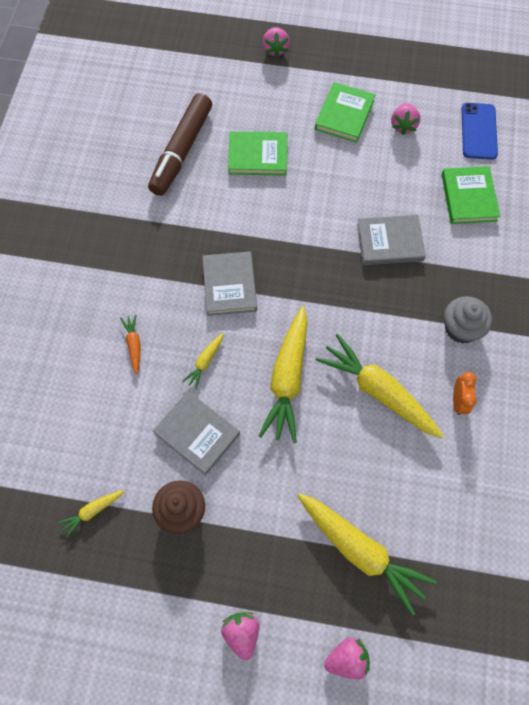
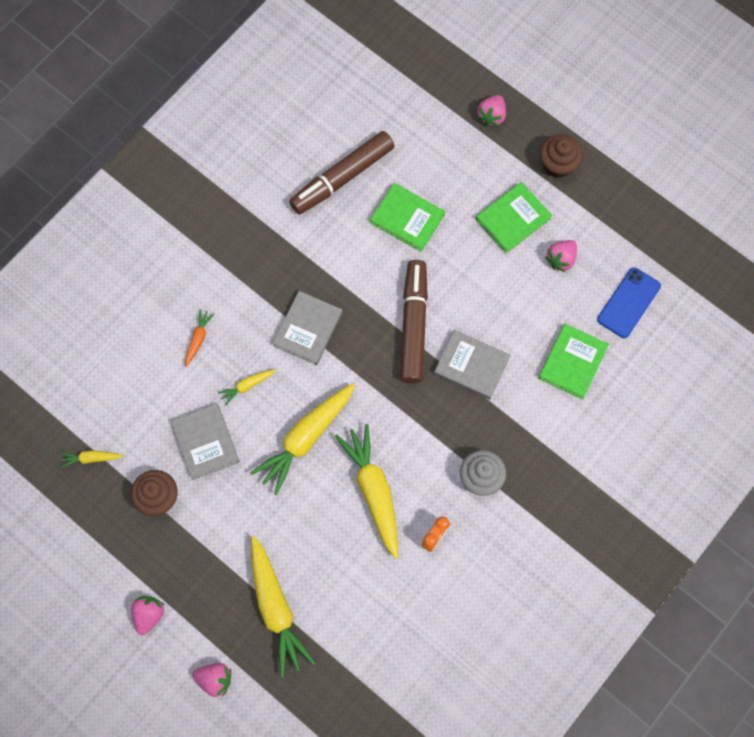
camera: 30 degrees right, 5 degrees up
(319, 235) = (413, 325): none -> brown marker
(351, 59) = (558, 164): none -> brown cupcake

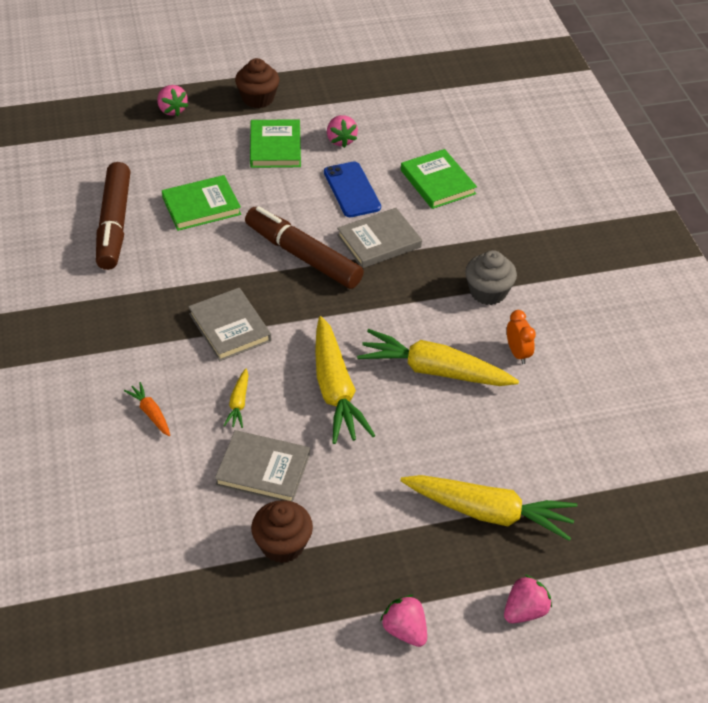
camera: 55 degrees left, 25 degrees down
(91, 458) = (182, 580): yellow carrot -> none
(628, 303) = (418, 125): blue phone -> blue phone (351, 190)

